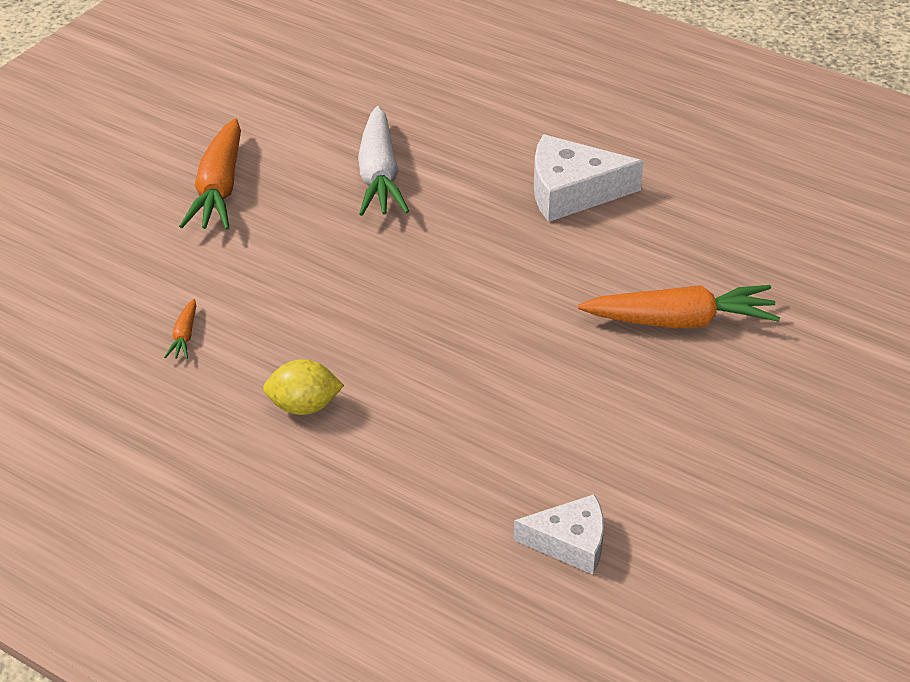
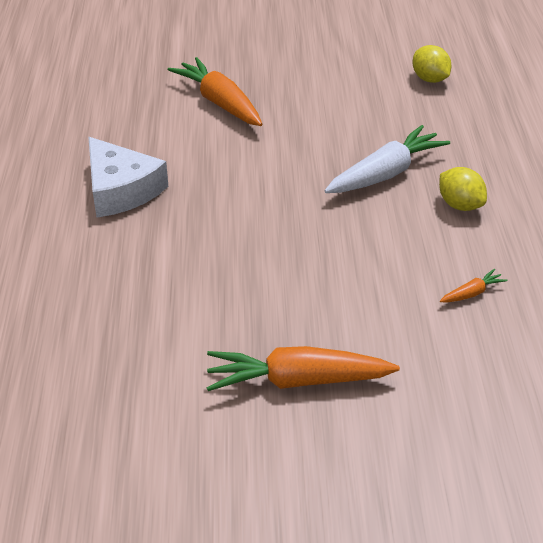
camera: 125 degrees left, 0 degrees up
(219, 189) = (297, 380): orange carrot -> orange carrot turned 150 degrees counterclockwise
(379, 176) = (189, 293): white carrot -> white carrot (386, 173)
(570, 542) = (429, 79): white cheese -> yellow lemon

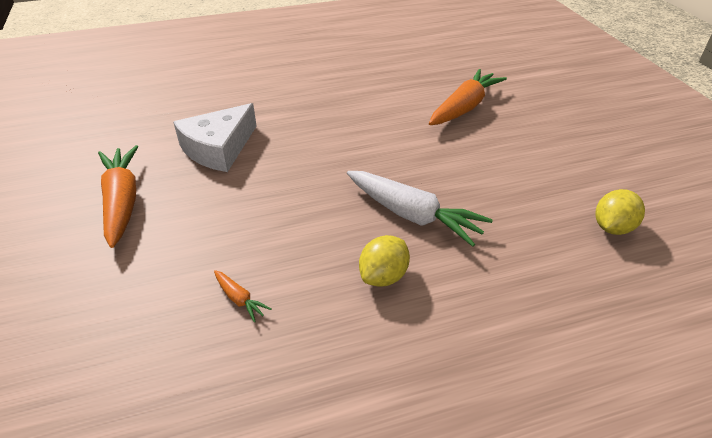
camera: 75 degrees right, 0 degrees up
(120, 190) = (326, 88): white cheese -> white cheese (218, 148)

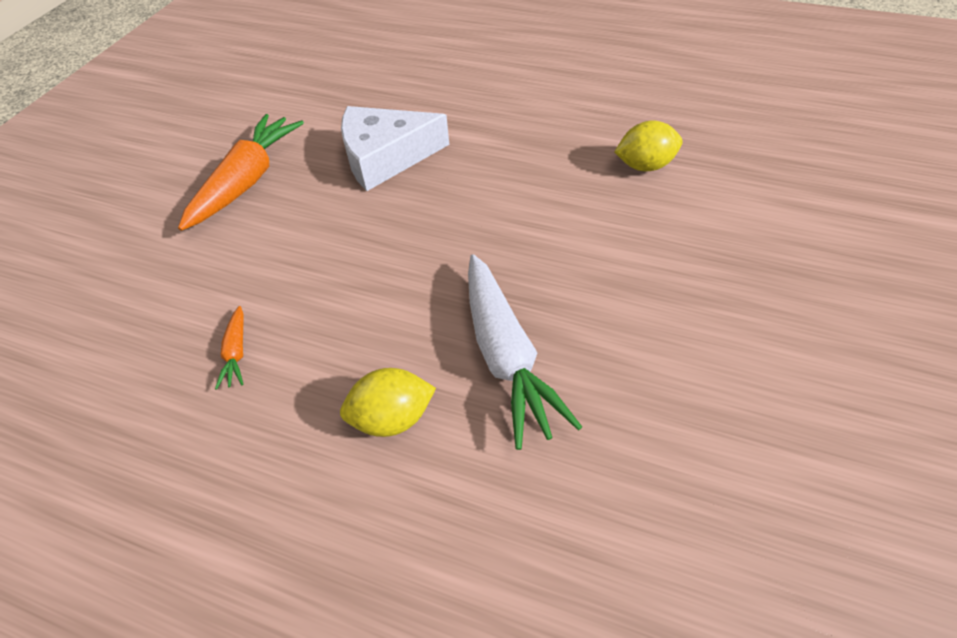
camera: 40 degrees right, 10 degrees up
(464, 107) = (741, 228): orange carrot -> none
(612, 227) = (780, 550): yellow lemon -> yellow lemon (644, 166)

